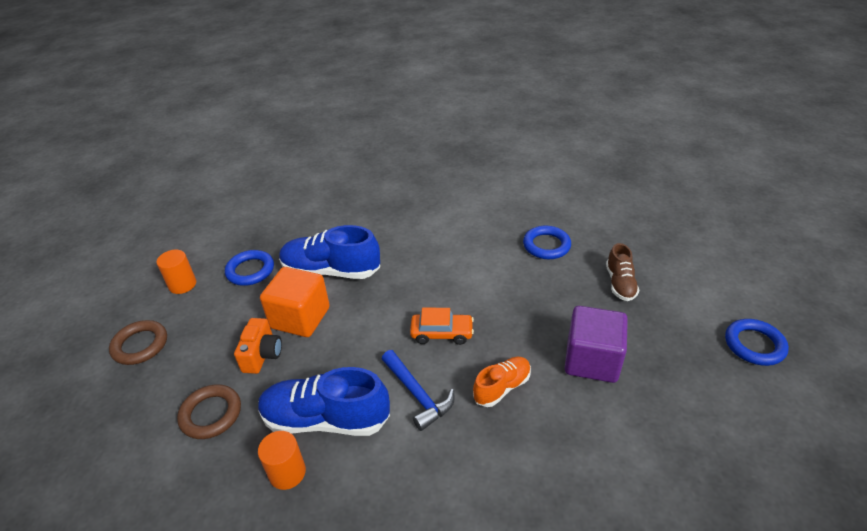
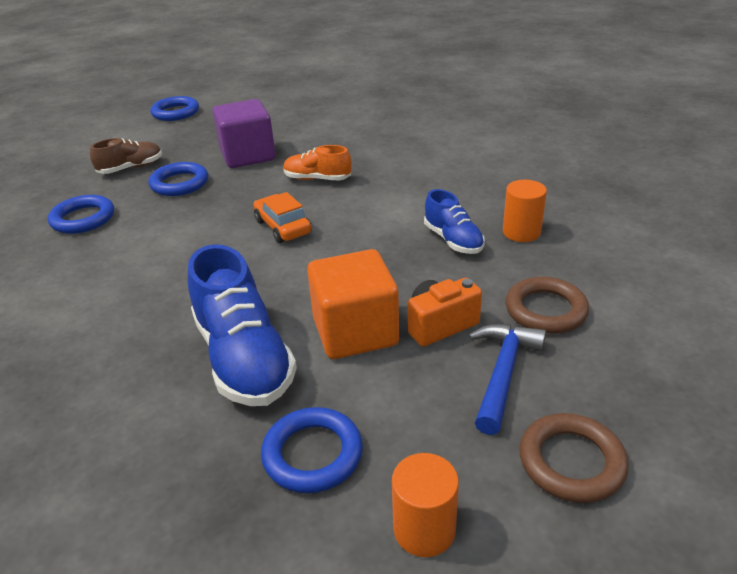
camera: 125 degrees left, 5 degrees down
(326, 419) = (453, 240): blue shoe -> blue shoe, size x0.57
(417, 395) = (370, 209): blue hammer -> blue hammer (503, 373)
(566, 302) = (179, 183): none -> blue ring

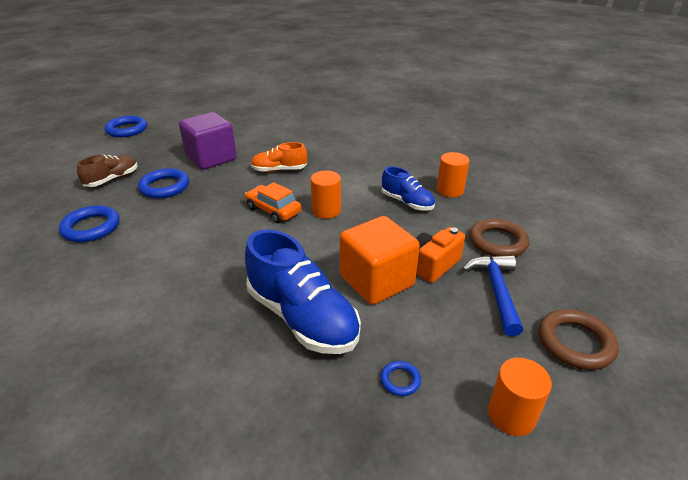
camera: 20 degrees left, 0 degrees up
(312, 454) = (400, 380): blue ring -> blue ring, size x0.51
(345, 236) = (326, 211): none -> orange cylinder

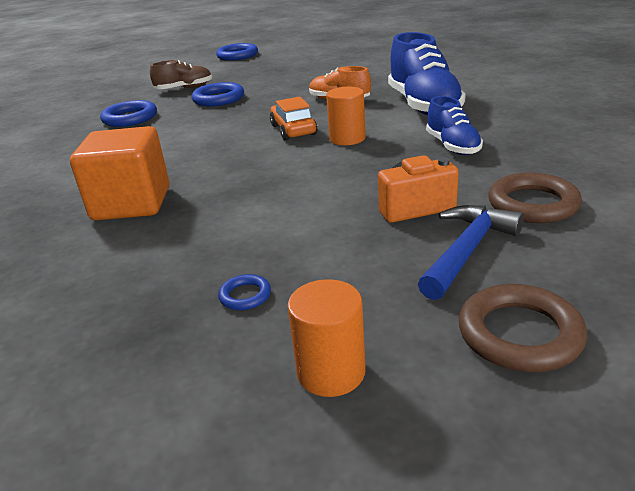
camera: 35 degrees right, 5 degrees down
(211, 158) = (284, 83): purple cube -> none
(302, 317) = (215, 217): blue shoe -> blue shoe (423, 105)
(376, 281) = (327, 207): orange cube -> orange cube (132, 203)
(450, 190) = (527, 143): orange cylinder -> none

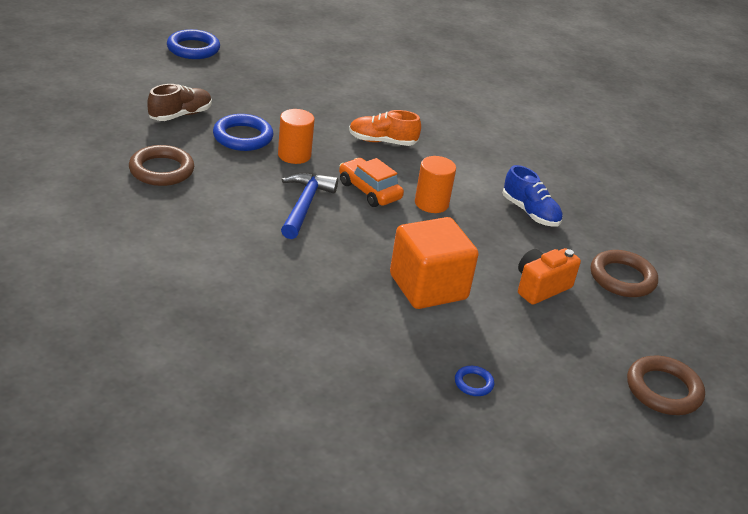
camera: 30 degrees left, 5 degrees up
(130, 118) = (161, 170): blue ring -> brown ring
(132, 203) = (291, 298): orange cube -> orange cube (428, 287)
(331, 372) = (572, 432): orange cylinder -> orange cylinder (294, 155)
(423, 105) = (472, 153): blue shoe -> none
(467, 250) = (600, 327): blue hammer -> blue hammer (304, 205)

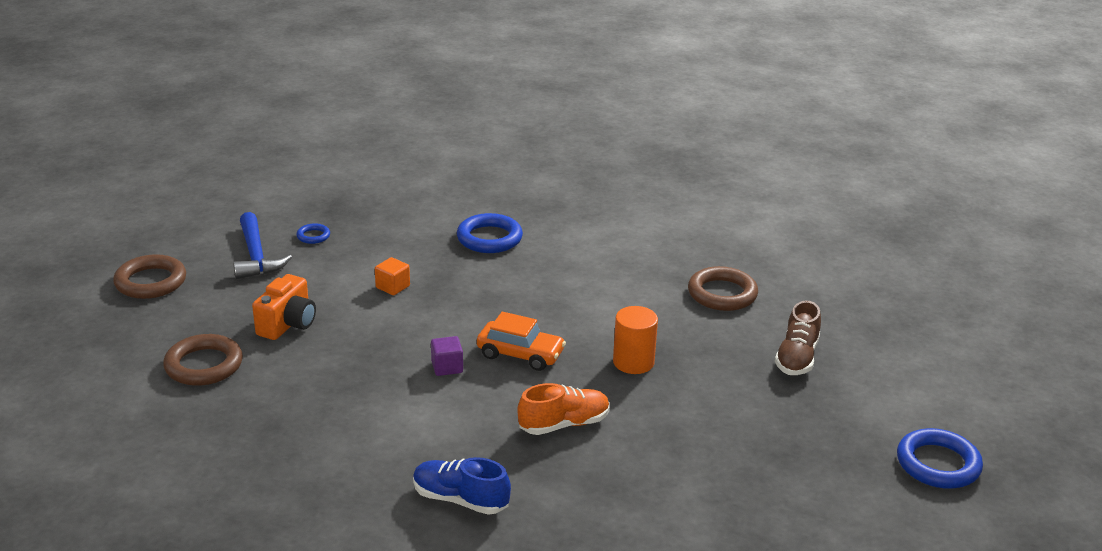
camera: 155 degrees right, 5 degrees down
(243, 137) = (706, 360): blue ring -> blue ring (489, 238)
(304, 205) = (564, 314): blue hammer -> blue hammer (256, 256)
(428, 287) = (393, 287): orange cube -> orange cube, size x0.42
(431, 203) = (447, 367): orange cylinder -> purple cube
(530, 212) = (333, 402): blue shoe -> blue shoe (460, 500)

